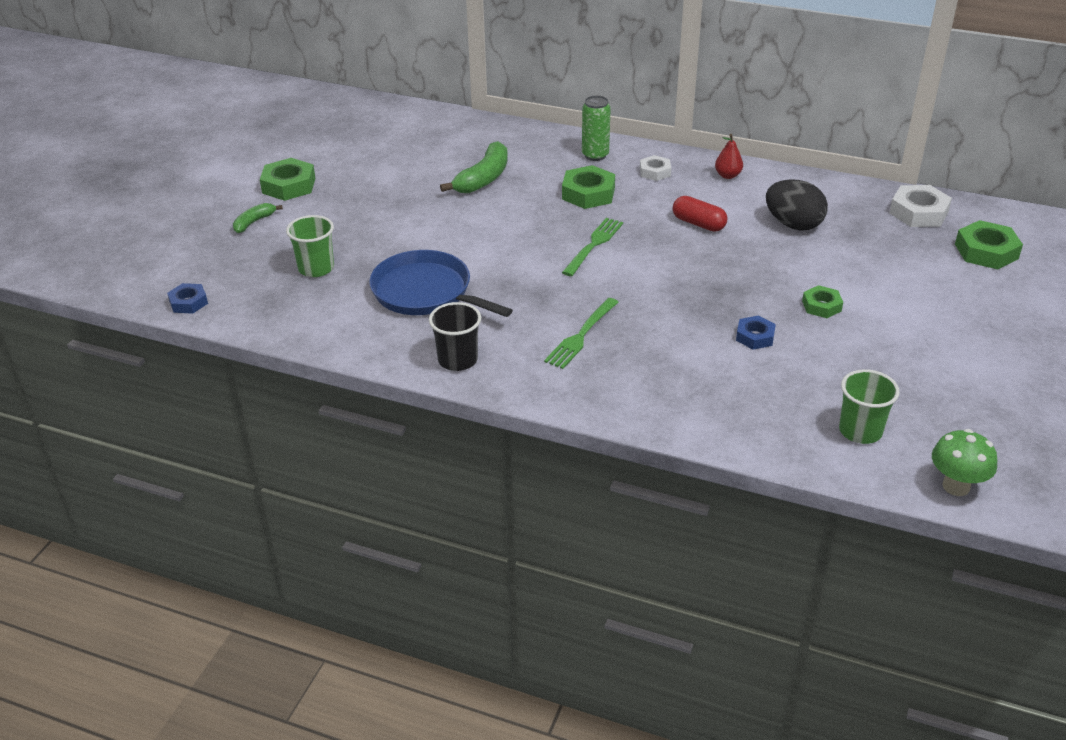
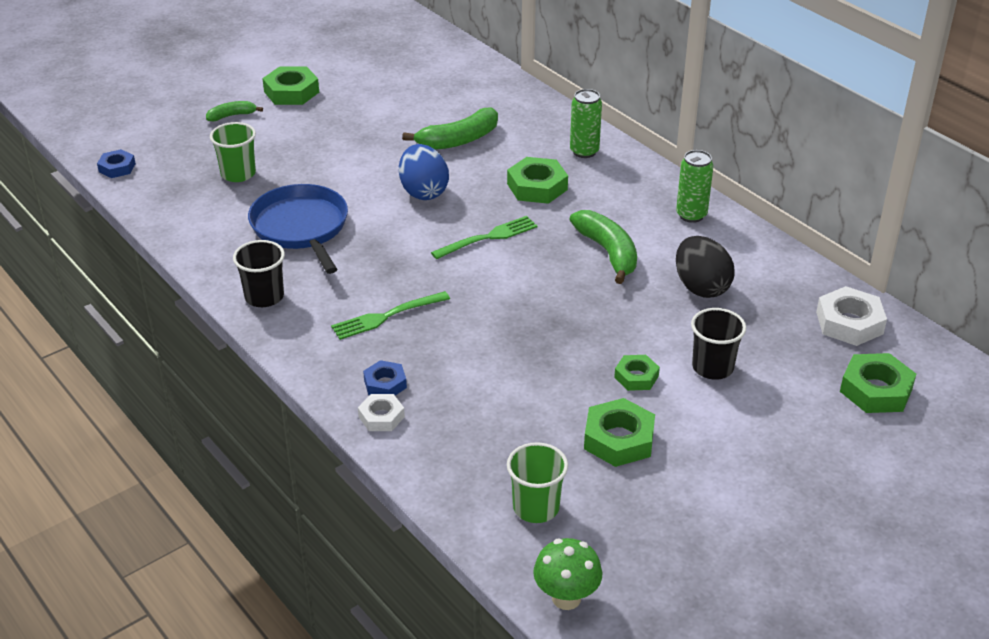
camera: 30 degrees right, 0 degrees up
(500, 228) = (423, 192): none -> blue egg
(655, 172) = (623, 187): white nut -> white nut (381, 417)
(698, 224) = (608, 252): red capsule -> green banana
(727, 175) = (691, 215): red pear -> green can
(755, 336) = (539, 380): blue nut -> blue nut (385, 384)
(861, 356) = (619, 439): none -> green nut
(865, 278) = (712, 367): none -> black cup

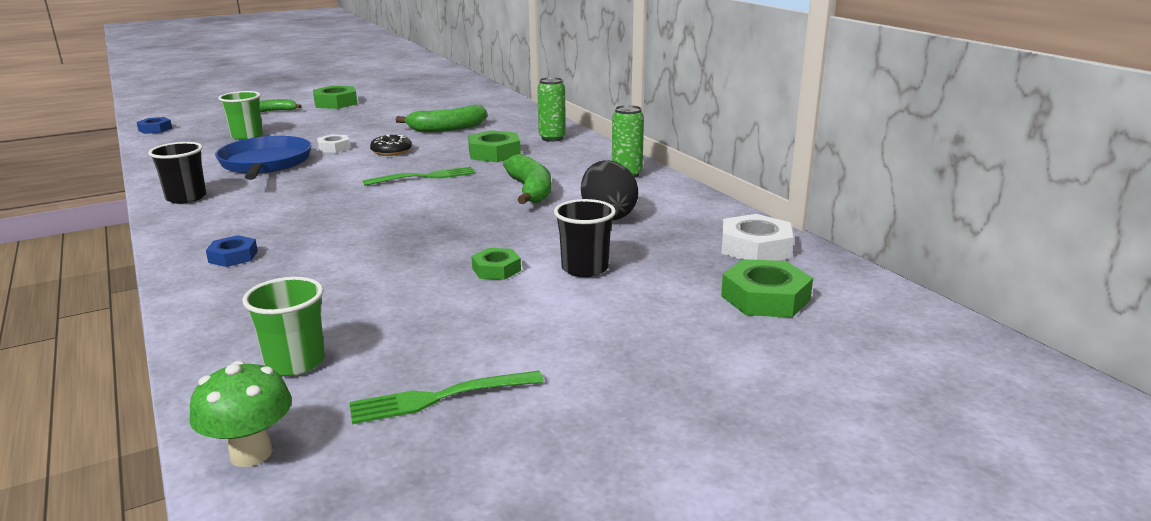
camera: 10 degrees right, 15 degrees down
(381, 417) = (203, 278): white nut -> white nut (334, 148)
(387, 316) = (283, 215): green fork -> green fork (440, 398)
(423, 192) = (391, 151): blue egg -> black donut
(619, 439) = (440, 314): green nut -> none

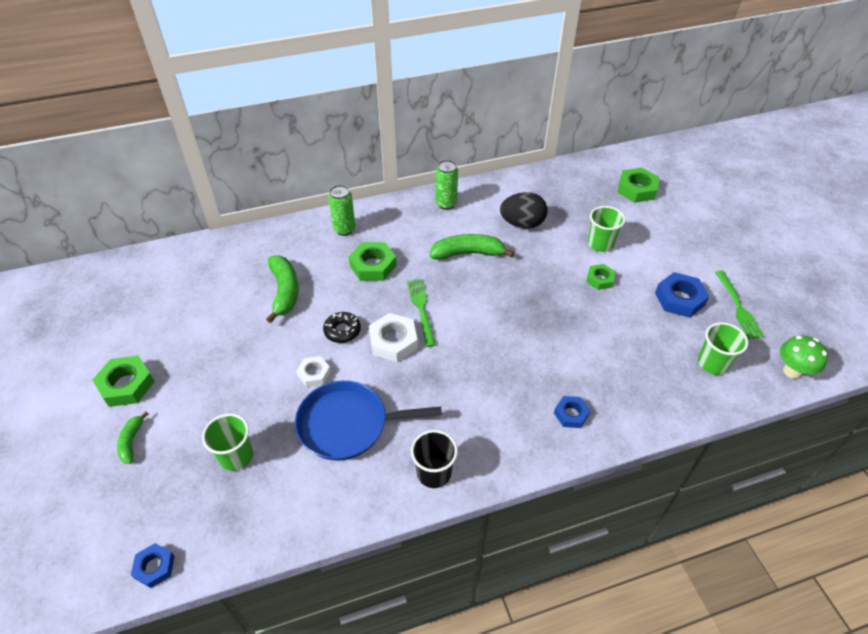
camera: 80 degrees left, 25 degrees up
(457, 335) = (679, 299): none -> blue nut
(585, 268) = (600, 244): black cup -> green cup
(755, 247) = (577, 178): white nut -> white nut (393, 341)

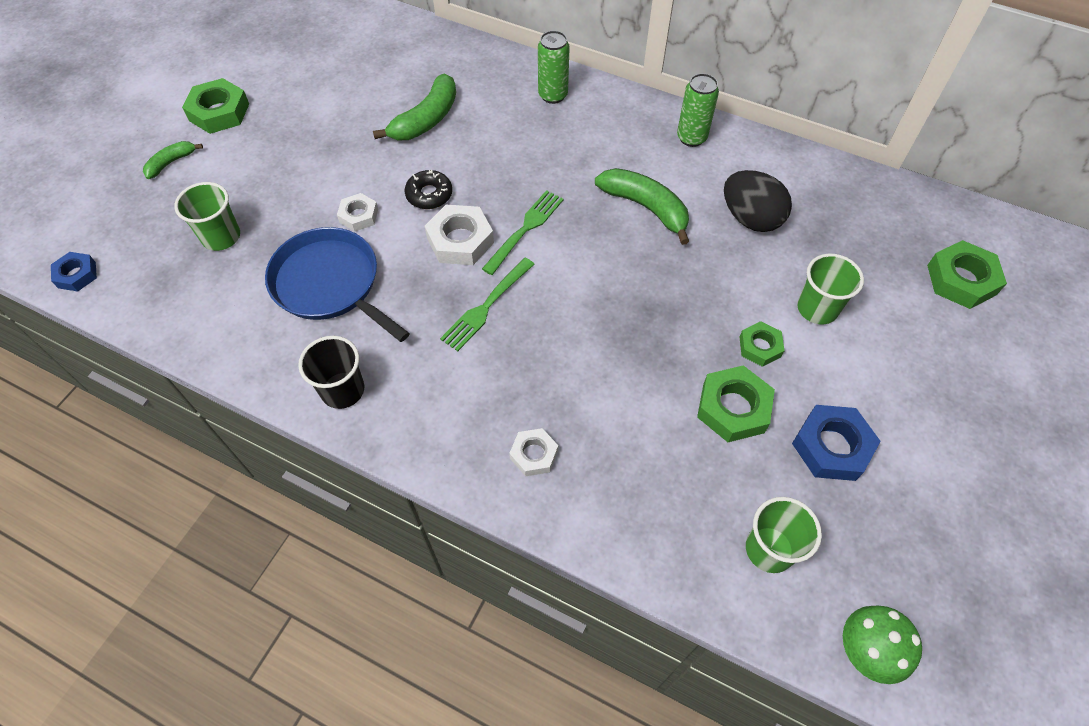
camera: 45 degrees right, 10 degrees up
(373, 265) = (534, 151): green nut -> green nut (733, 408)
(571, 414) = (534, 454): blue nut -> white nut
(738, 307) = (900, 520): green fork -> green fork (486, 306)

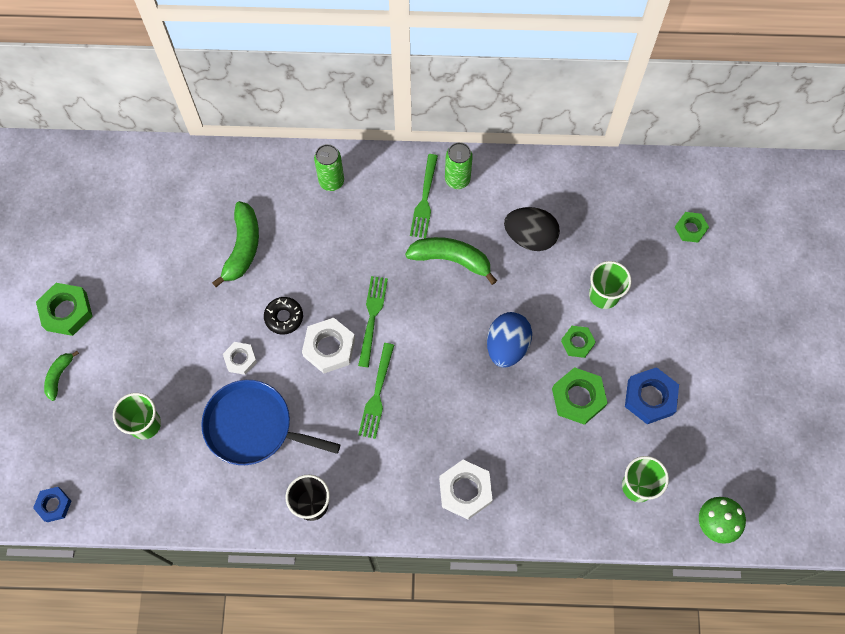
camera: 25 degrees left, 10 degrees up
(534, 454) = (465, 490): white nut -> white nut, size x1.63
(645, 143) = (424, 199): none -> green fork
(668, 317) = (507, 346): none -> blue egg
(961, 280) = (690, 229): green nut -> green nut, size x0.61

